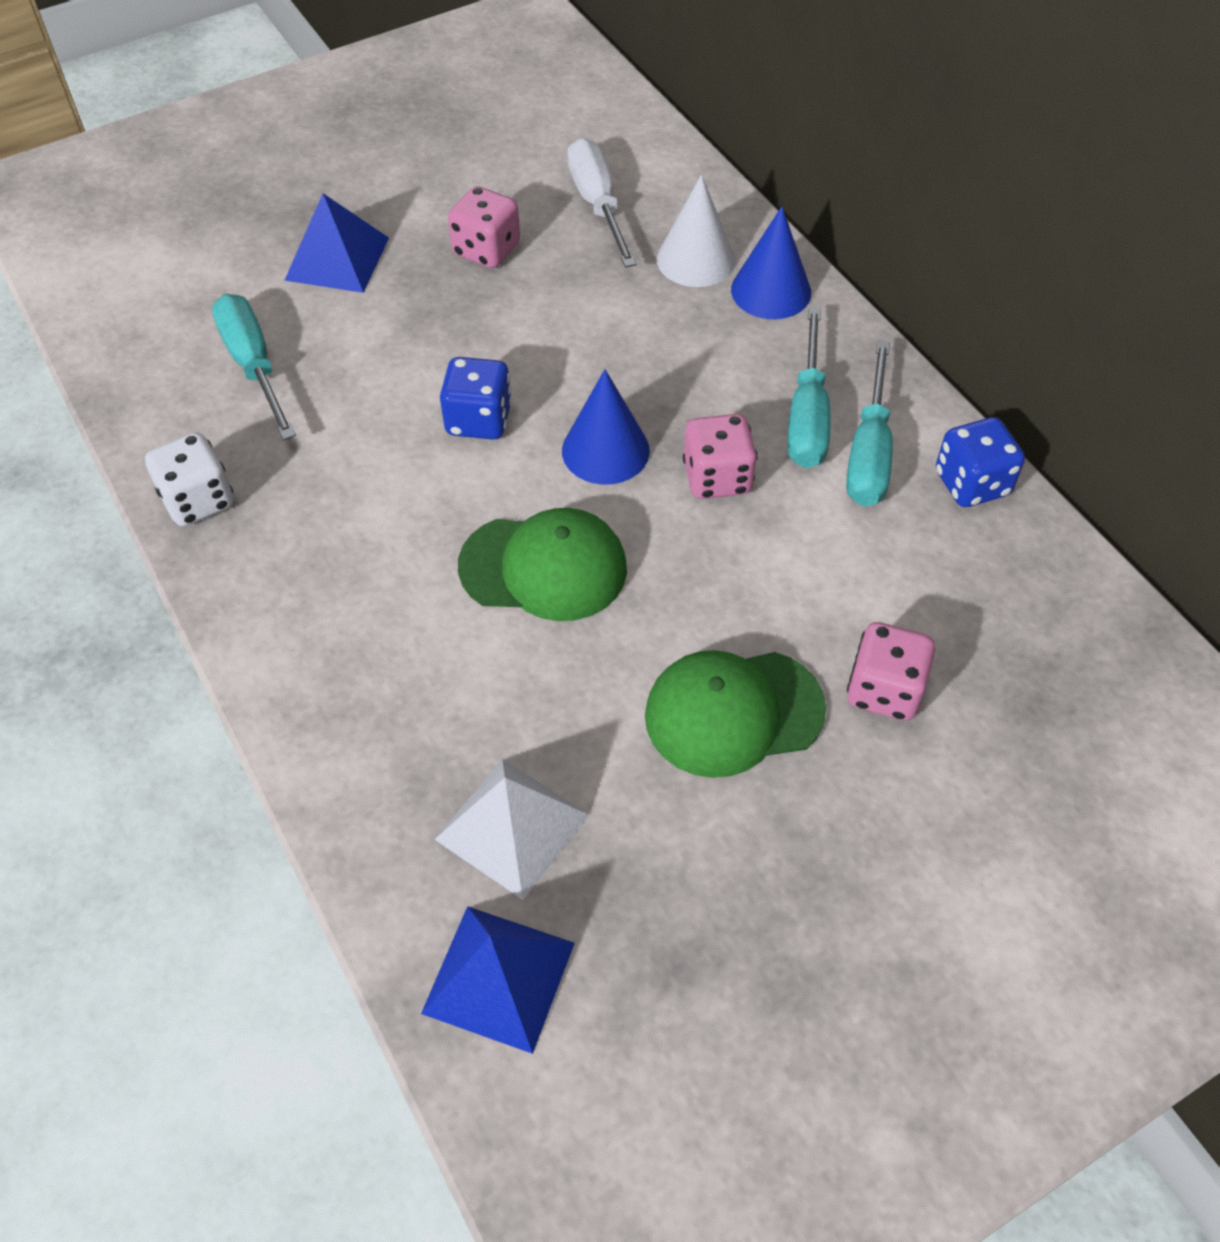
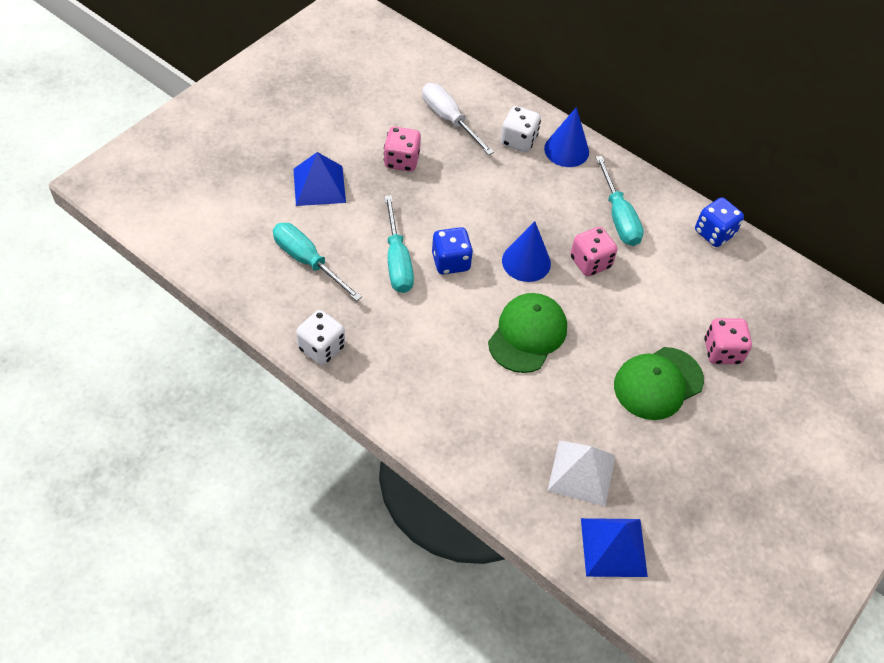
camera: 25 degrees left, 0 degrees up
(543, 567) = (527, 334): green cap -> green cap turned 45 degrees counterclockwise
(696, 259) = (518, 141): white cone -> white dice
(869, 452) = (658, 229): turquoise screwdriver -> turquoise screwdriver (397, 260)

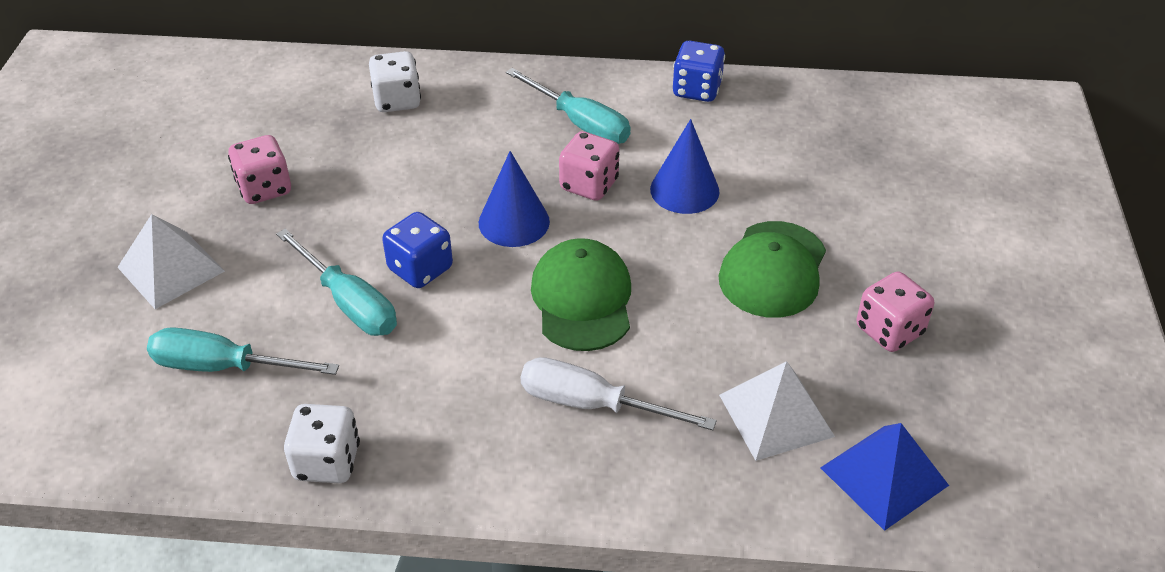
camera: 30 degrees left, 10 degrees down
(319, 185) = (171, 269): blue pyramid -> white pyramid
(449, 119) = (291, 117): white screwdriver -> white screwdriver (593, 404)
(566, 150) = (462, 84): blue cone -> blue cone (684, 190)
(722, 351) = (810, 200): pink dice -> pink dice (889, 330)

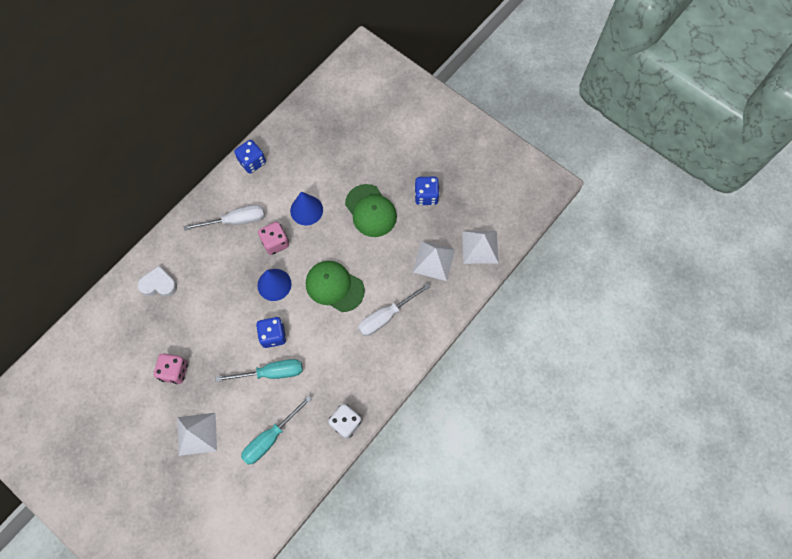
camera: 55 degrees left, 25 degrees up
(397, 100) = (159, 284): white dice -> white heart
(580, 123) = (236, 221): turquoise screwdriver -> white screwdriver
(884, 476) = (480, 247): blue pyramid -> white pyramid
(889, 330) = (426, 196): pink dice -> blue dice

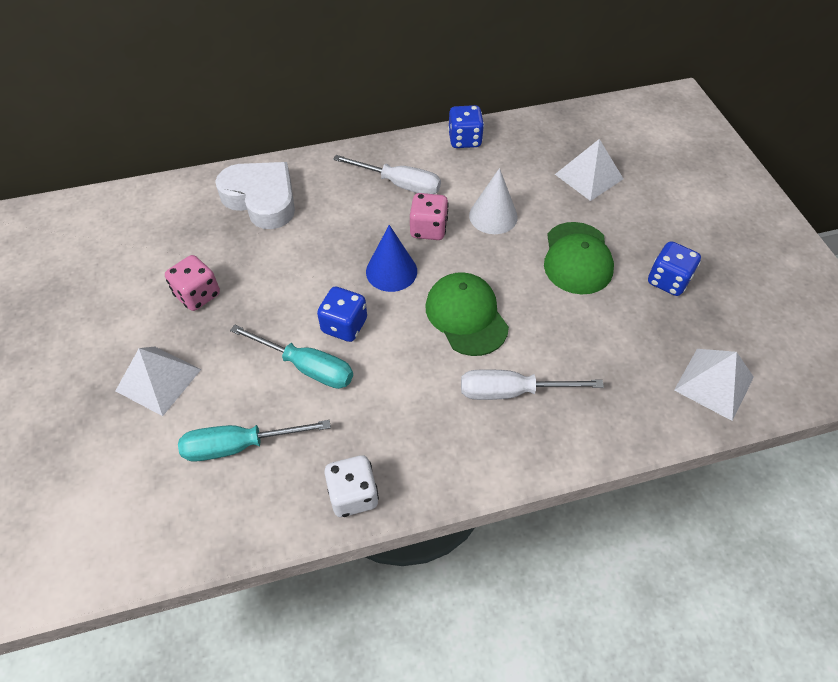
camera: 35 degrees right, 15 degrees down
(159, 284) = (261, 199): white heart -> white heart, size x1.67
(306, 210) = (493, 216): blue cone -> white cone
(434, 260) = (630, 362): white pyramid -> white pyramid (589, 176)

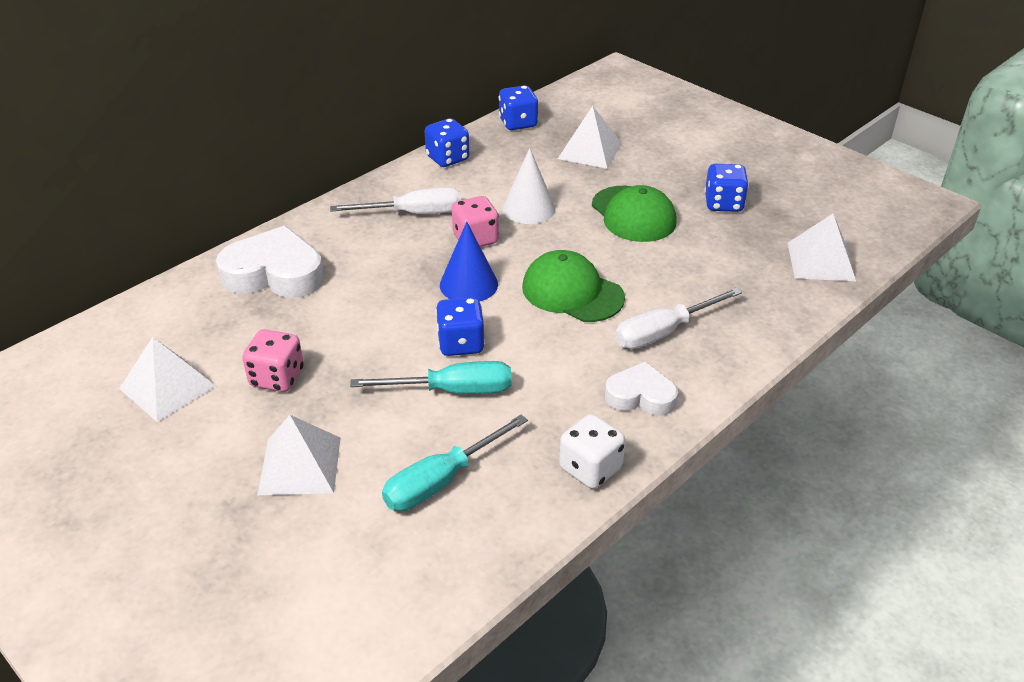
camera: 30 degrees left, 15 degrees down
(126, 269) = (168, 387): none -> white pyramid
(444, 446) = (640, 396): none -> white heart
(548, 125) = (518, 123): none -> blue dice

